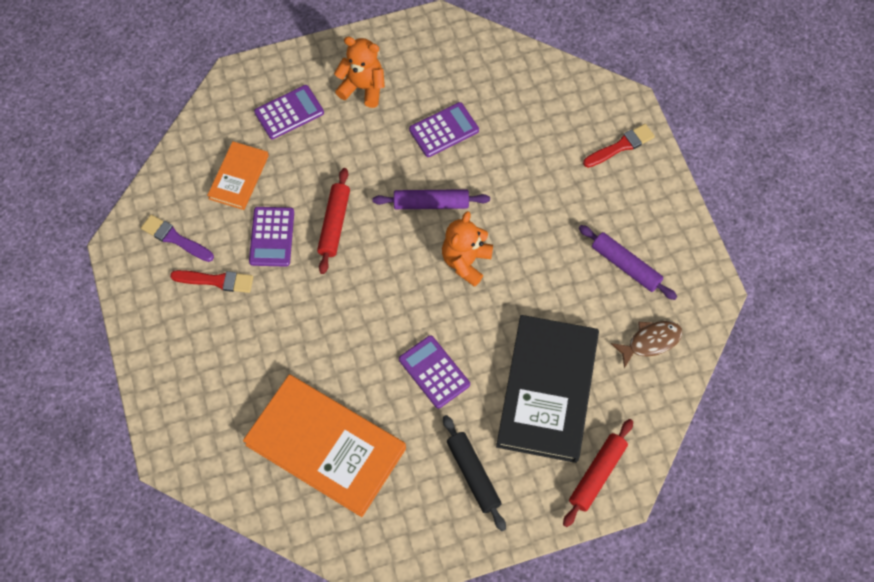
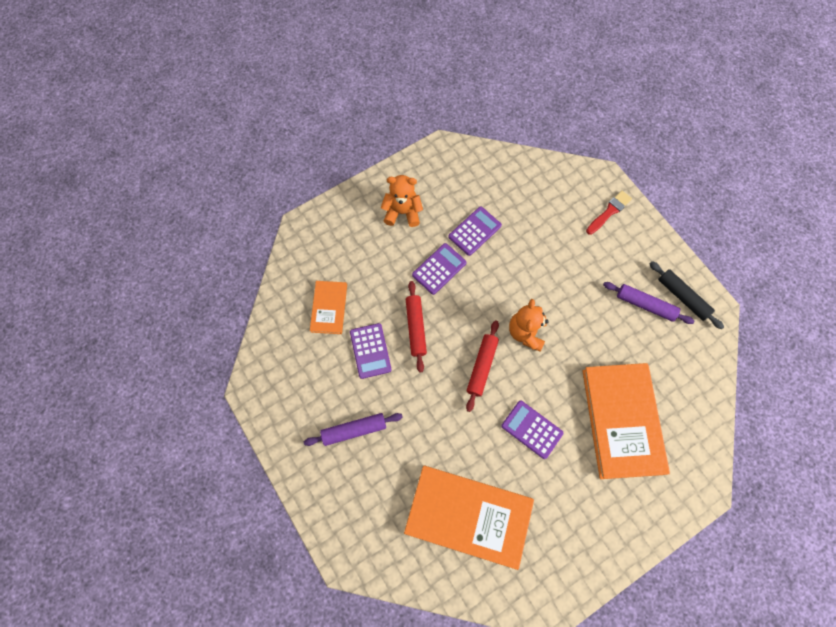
camera: 15 degrees left, 5 degrees up
(175, 238) = (294, 372): purple brush -> none
(216, 281) = (338, 399): red brush -> none
(289, 112) = (352, 246): purple calculator -> purple calculator (439, 269)
(431, 204) = (484, 292): purple rolling pin -> purple rolling pin (354, 430)
(473, 475) = (589, 507): black rolling pin -> black rolling pin (682, 297)
(547, 390) = (622, 421): black book -> orange book
(597, 474) = (682, 479): red rolling pin -> red rolling pin (481, 366)
(650, 342) = (684, 361): brown fish -> none

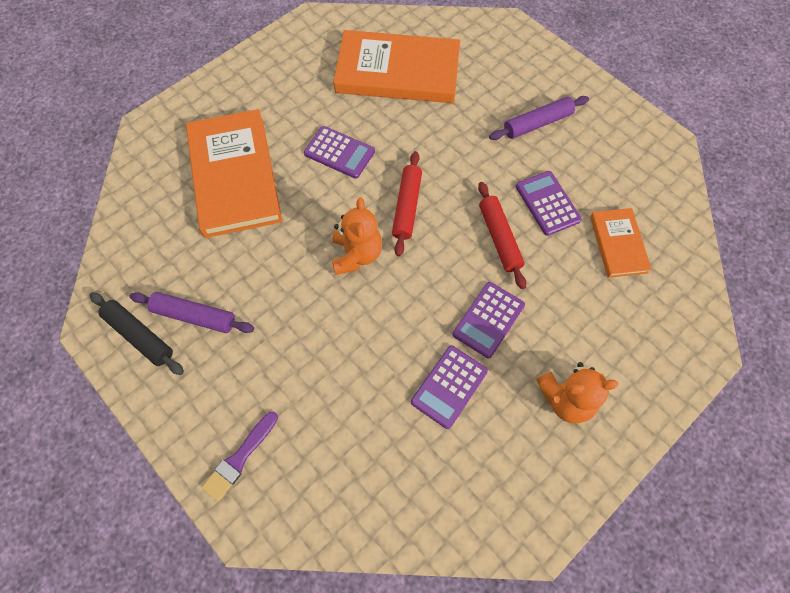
camera: 170 degrees right, 5 degrees down
(609, 212) = (239, 458): red brush -> purple brush

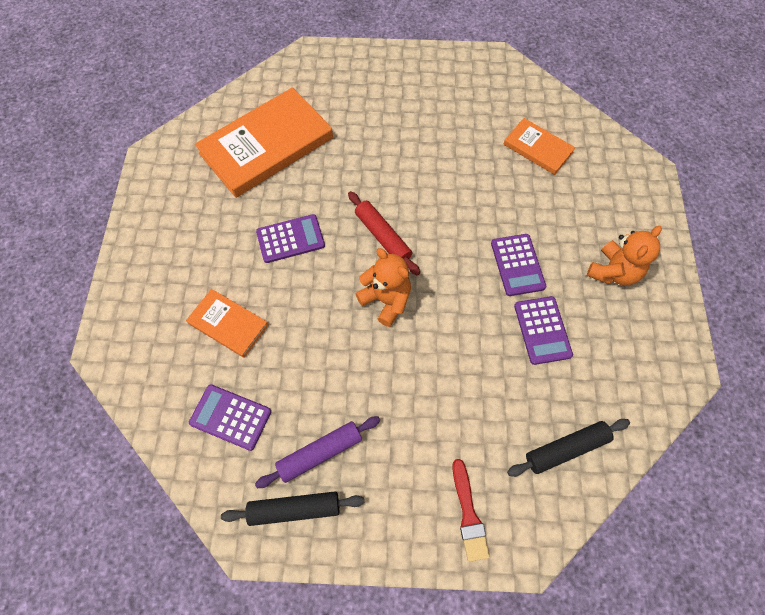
camera: 45 degrees left, 0 degrees up
(234, 176) = (228, 324): orange book -> orange book, size x0.52
(239, 458) = (468, 514): purple brush -> red brush
(362, 490) = (566, 449): none -> black rolling pin
(499, 238) = (465, 206): red rolling pin -> none
(537, 123) = (404, 108): purple rolling pin -> none
(547, 203) = (469, 157): purple calculator -> purple calculator (230, 417)

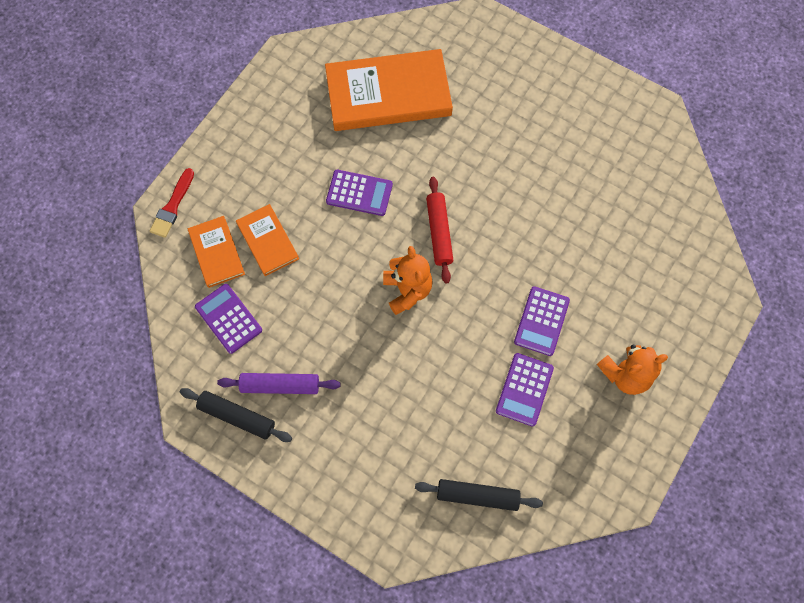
camera: 30 degrees right, 5 degrees up
(468, 514) = (366, 498): red brush -> red brush (172, 206)
(537, 148) = (636, 222): orange book -> orange book (216, 253)

